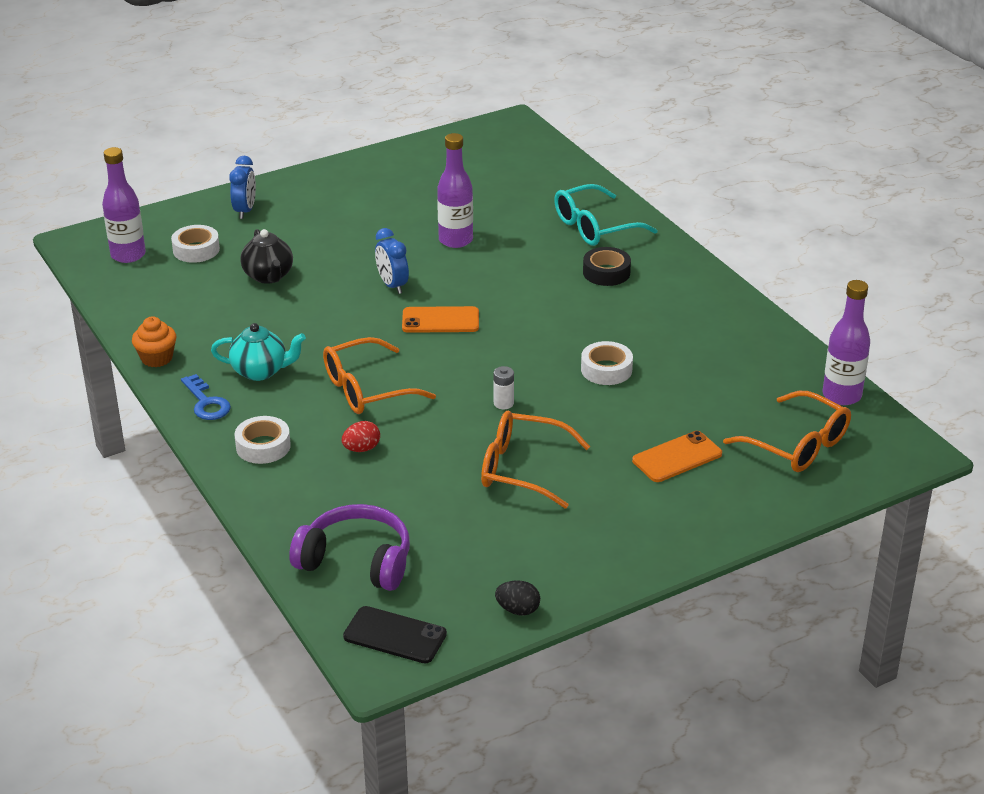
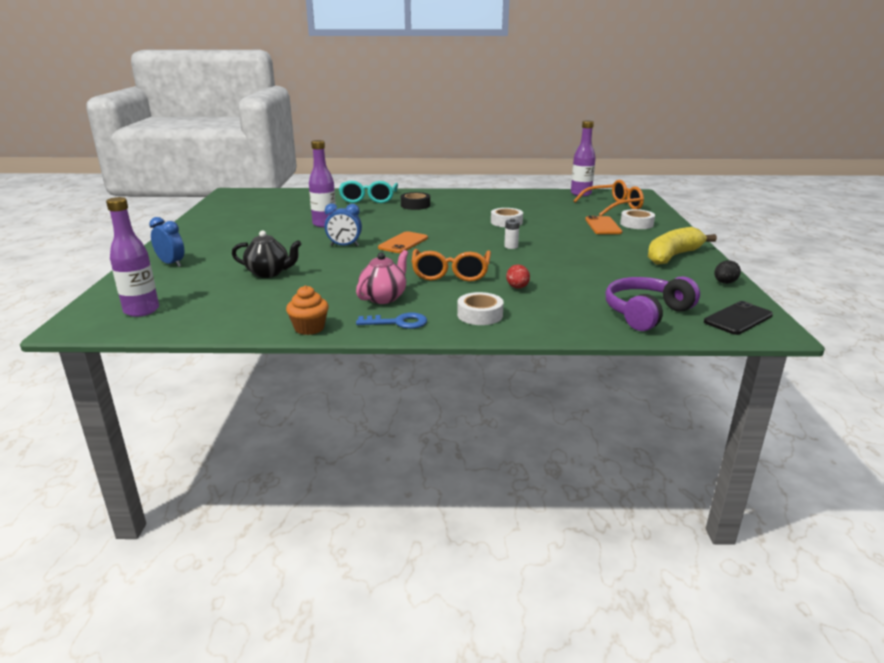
camera: 60 degrees left, 10 degrees down
(196, 250) = (187, 287): white tape -> white tape (636, 224)
(260, 371) = (384, 298): turquoise teapot -> pink teapot
(522, 469) = (582, 255): orange glasses -> none
(593, 548) = (673, 256): none -> yellow banana

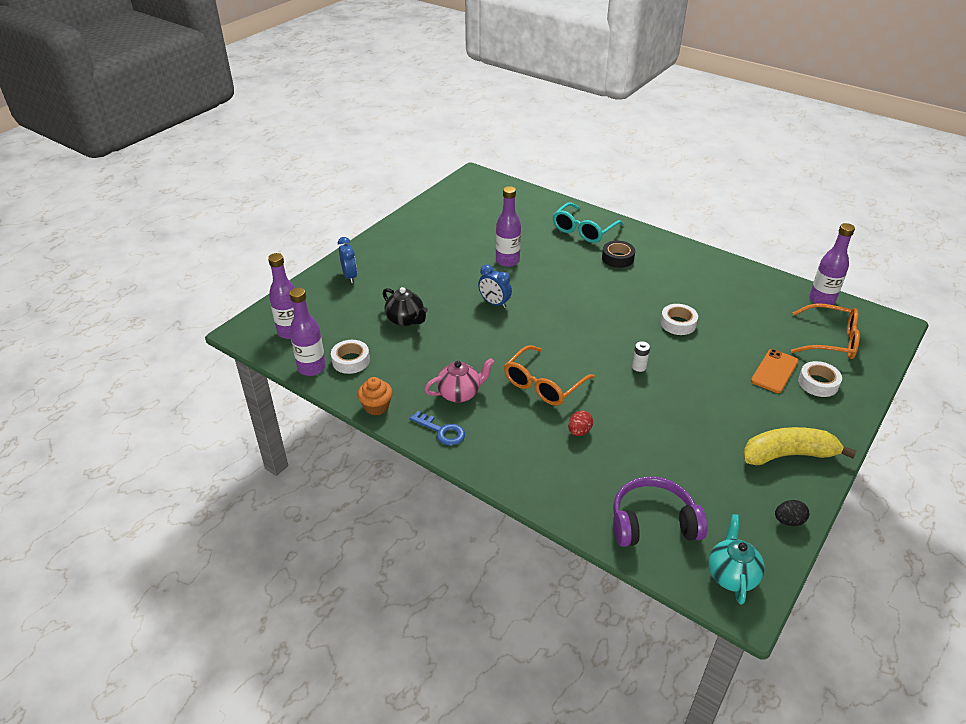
camera: 35 degrees right, 15 degrees up
(199, 326) = (311, 368): none -> purple bottle
(403, 243) = (547, 319): orange phone -> none
(480, 315) = (511, 452): white tape -> white tape (351, 361)
(738, 319) = (731, 575): black phone -> turquoise teapot

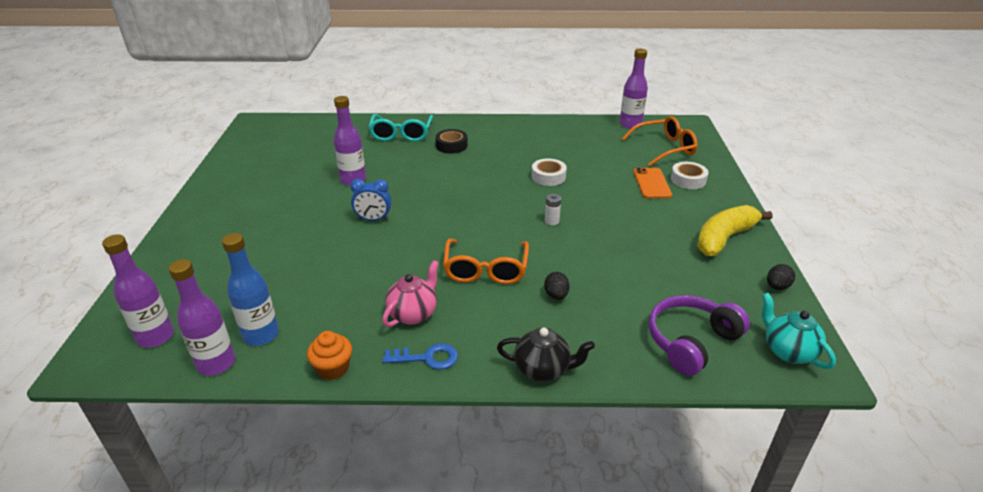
camera: 35 degrees left, 5 degrees down
(350, 276) = (188, 252): blue clock -> none
(351, 361) = (261, 335): white tape -> blue bottle
(405, 320) = (292, 269): black teapot -> black teapot (543, 369)
(579, 431) = (556, 295): red egg -> black egg

